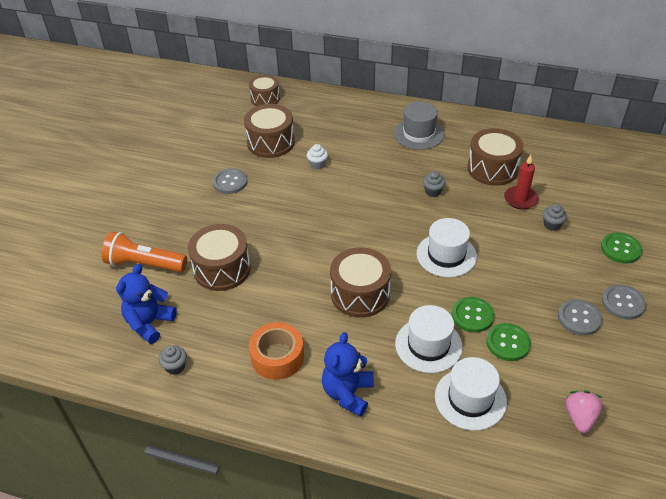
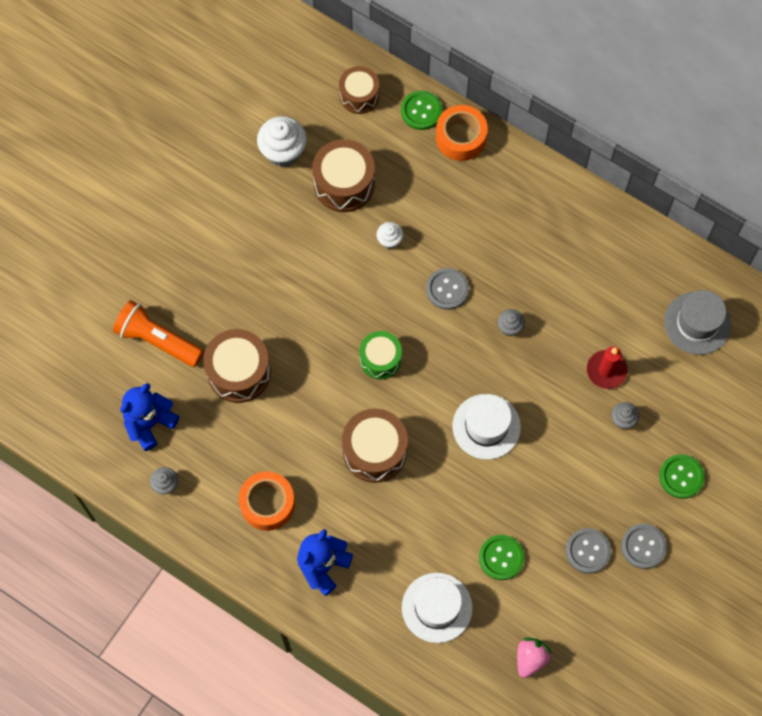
camera: 15 degrees right, 25 degrees up
(218, 136) = (283, 152): none -> white cupcake
(230, 182) = (278, 239): grey button -> grey button (447, 289)
(339, 233) = (380, 359): none -> green drum
(346, 103) = (461, 137): none -> orange tape
(419, 134) = (532, 223): grey hat -> grey hat (697, 323)
(428, 345) = (421, 535): white hat -> none
(472, 315) = (480, 514): green button -> green button (421, 111)
(492, 169) = (596, 311): brown drum -> none

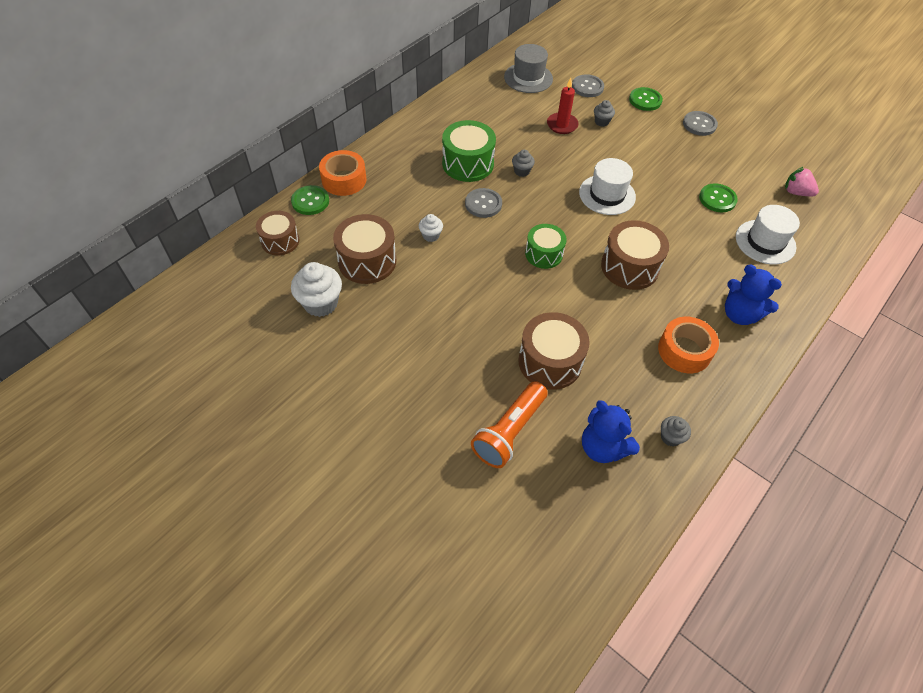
camera: 85 degrees left, 15 degrees down
(512, 265) = (468, 163): none -> green drum
(588, 551) = (706, 152): grey button -> grey button (587, 87)

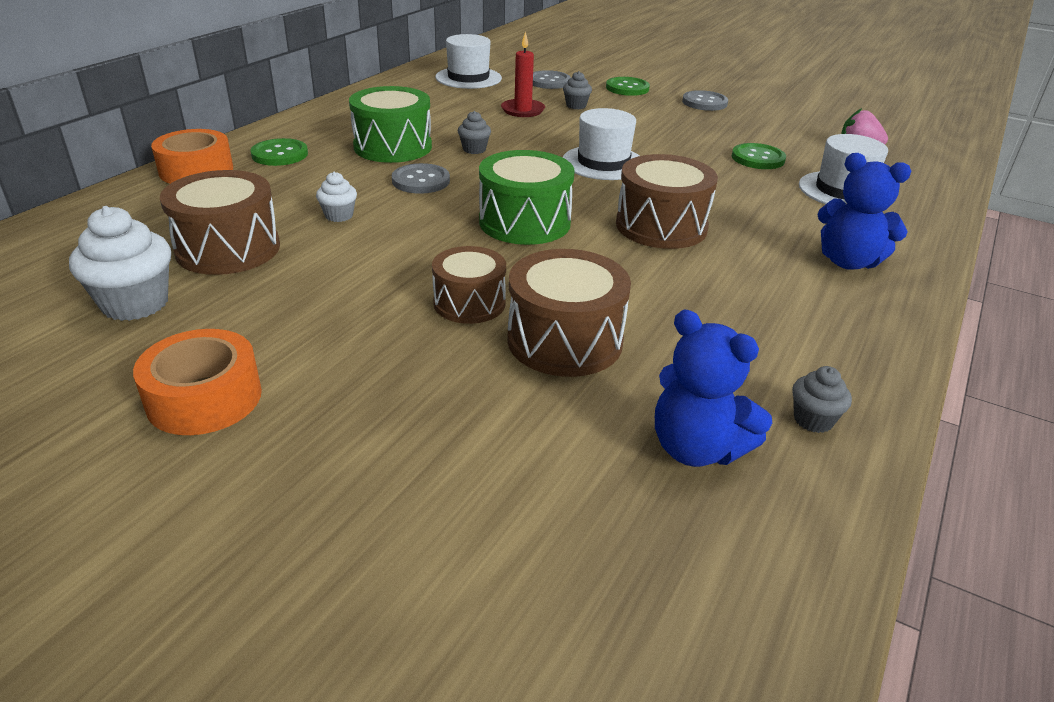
camera: 10 degrees left, 20 degrees down
(280, 241) = (73, 237): brown drum -> brown drum (469, 303)
(310, 201) = (136, 194): green button -> green button (280, 154)
(509, 432) = (509, 446): orange flashlight -> none
(528, 78) = (468, 78): grey hat -> white hat
(544, 254) = (524, 222): green drum -> green drum, size x1.51
(684, 351) = (784, 308): orange tape -> orange tape (204, 398)

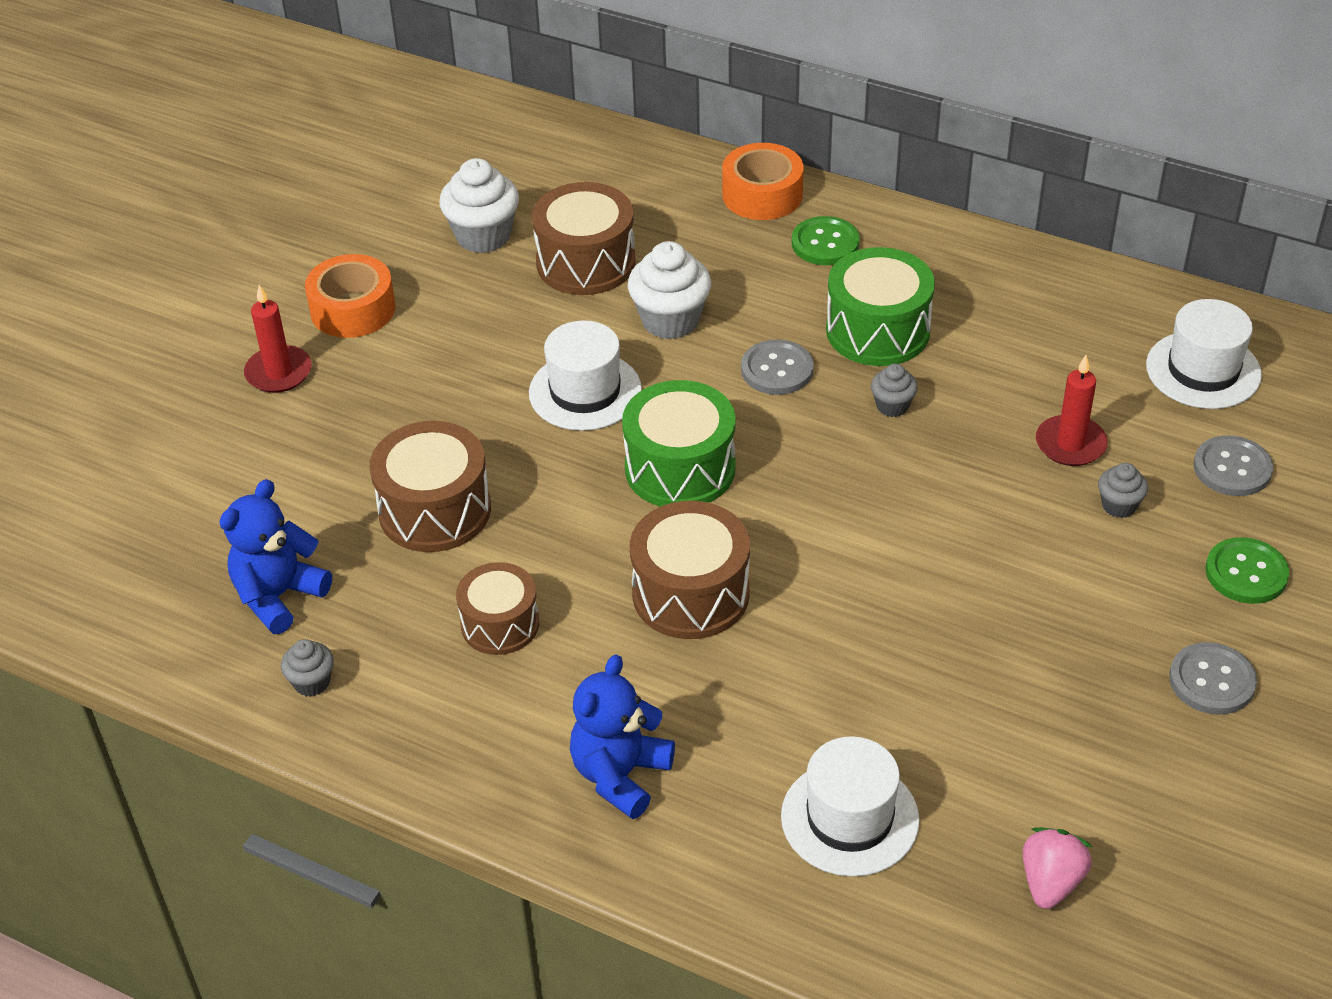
camera: 90 degrees right, 10 degrees up
(298, 461) = (279, 372): none -> red candle
(339, 215) = (670, 320): white cupcake -> white cupcake, size x1.87
(469, 303) = (497, 439): brown drum -> brown drum (500, 624)
(603, 163) = (882, 539): white hat -> white hat (585, 391)
(758, 158) = (954, 726): green button -> none

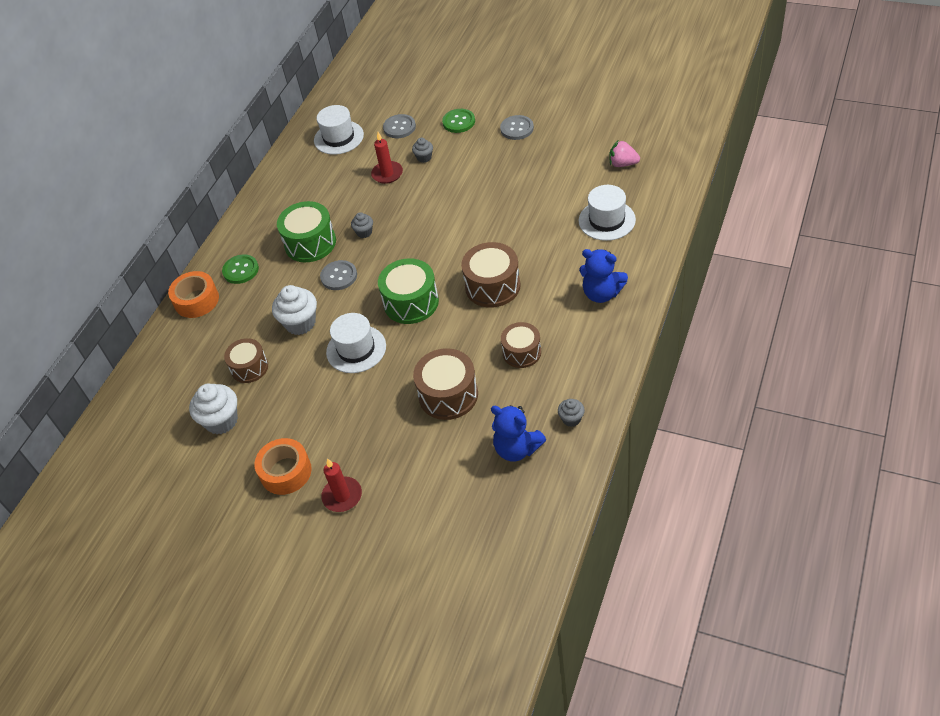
camera: 90 degrees left, 5 degrees up
(586, 262) = (249, 368): brown drum -> brown drum, size x0.66

